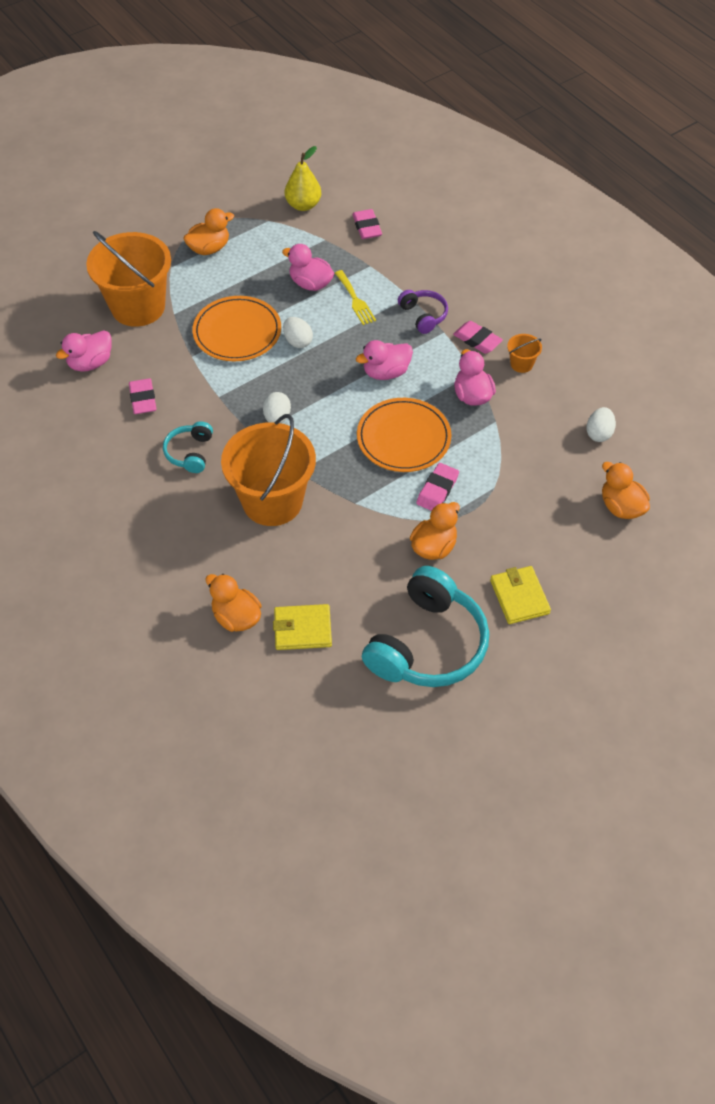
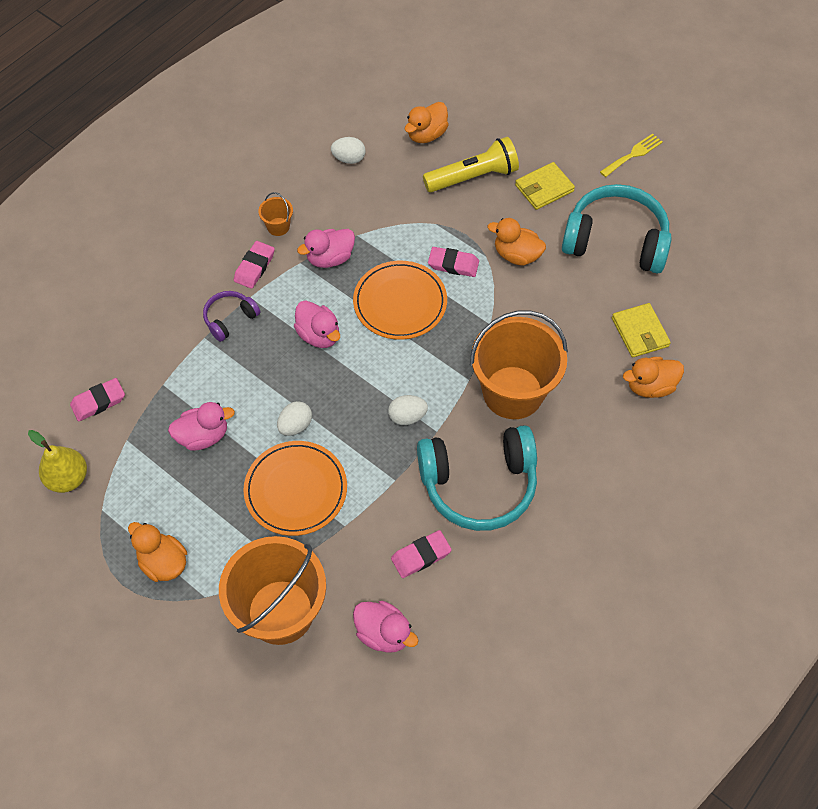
camera: 105 degrees left, 5 degrees up
(190, 453) = (479, 484): turquoise headphones -> turquoise headphones, size x2.06
(236, 617) = (650, 386): orange duck -> orange duck turned 45 degrees clockwise
(310, 284) = (203, 436): pink duck -> pink duck turned 120 degrees counterclockwise
(355, 300) = (220, 386): yellow fork -> yellow fork (633, 154)
(550, 534) = (473, 177): none -> yellow flashlight

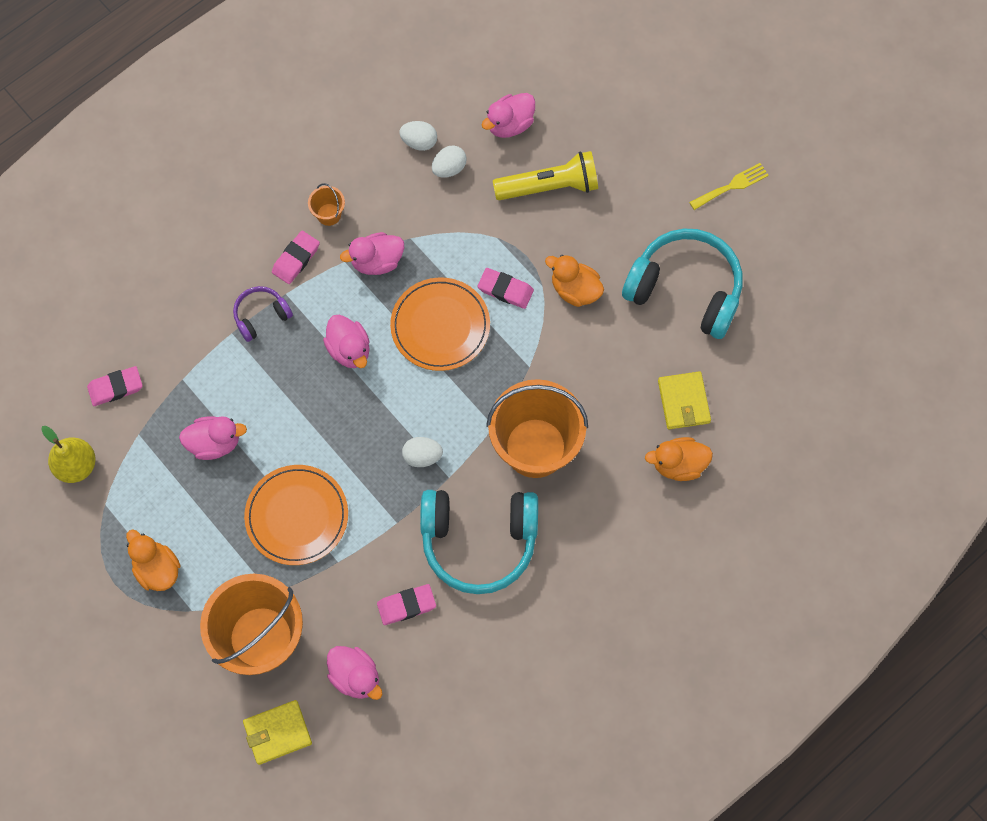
camera: 10 degrees right, 10 degrees up
(295, 425) = (308, 447): white egg -> white egg (449, 168)
(426, 135) = (509, 124): orange duck -> pink duck
(544, 188) = (623, 213): yellow wallet -> yellow wallet (277, 733)

